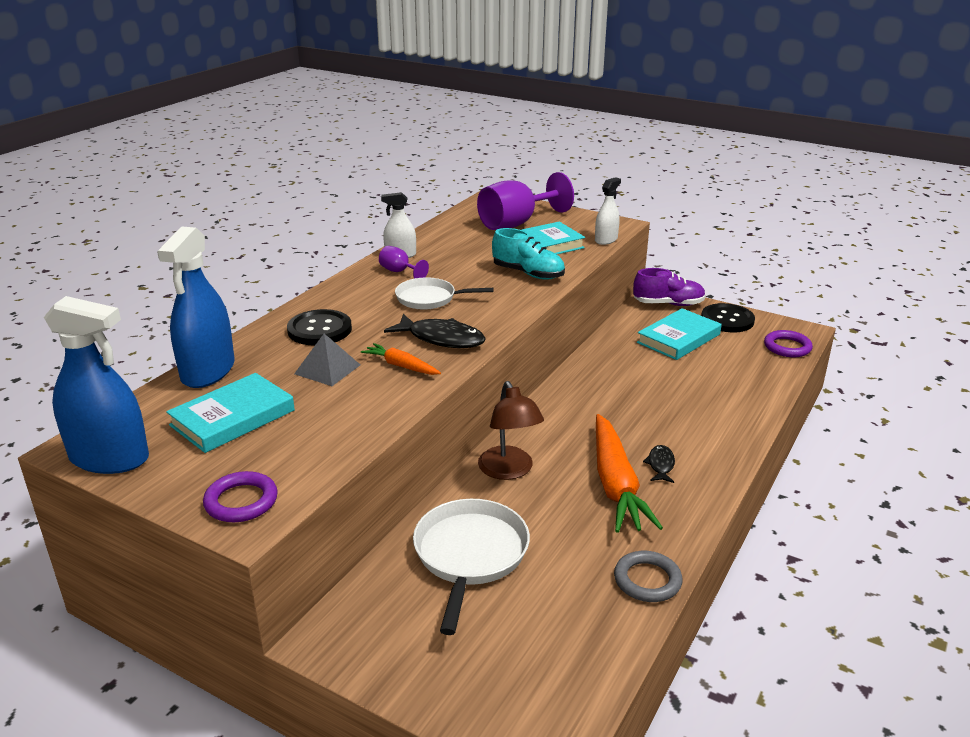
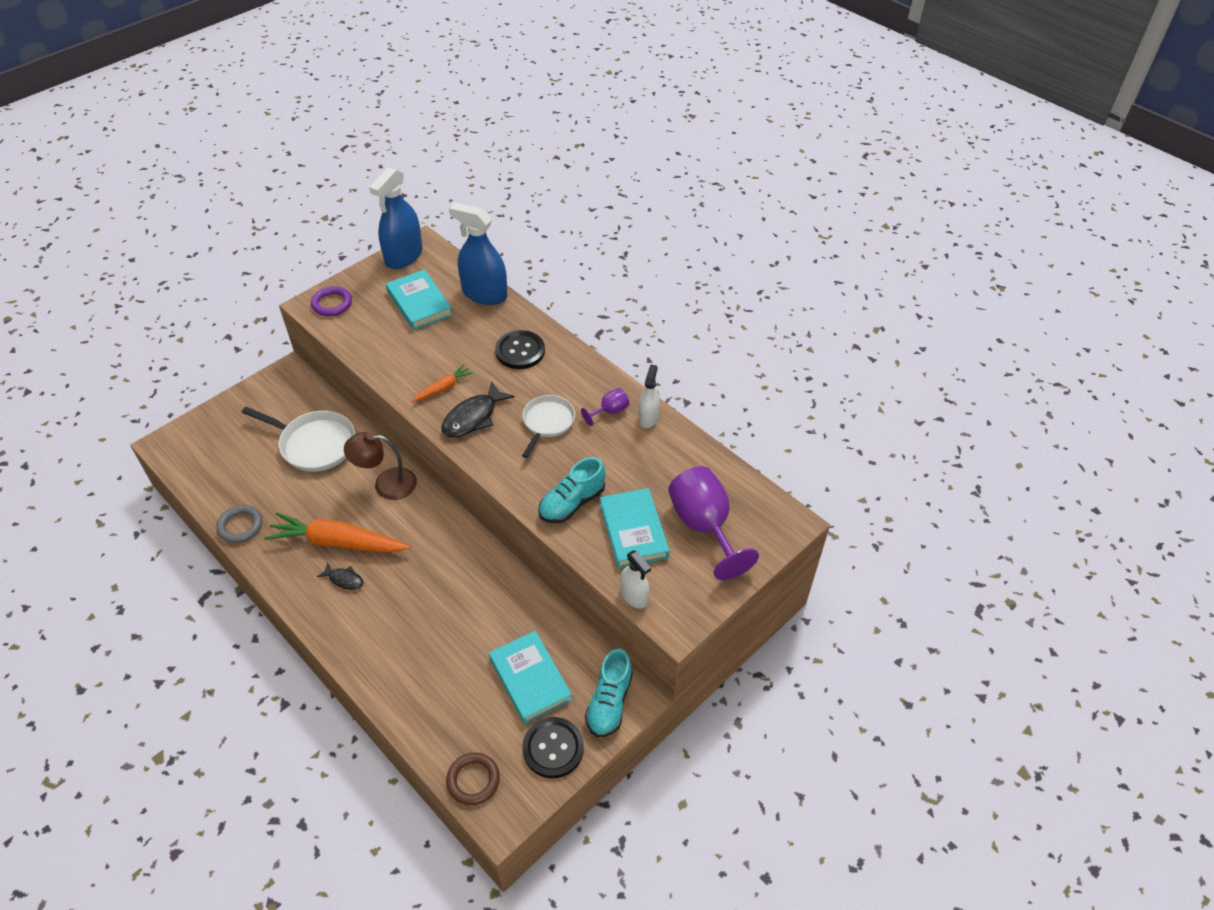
camera: 105 degrees right, 20 degrees up
(327, 369) = (458, 350): grey pyramid -> none
(668, 304) = (609, 702): purple shoe -> turquoise shoe
(787, 347) = (473, 780): purple ring -> brown ring

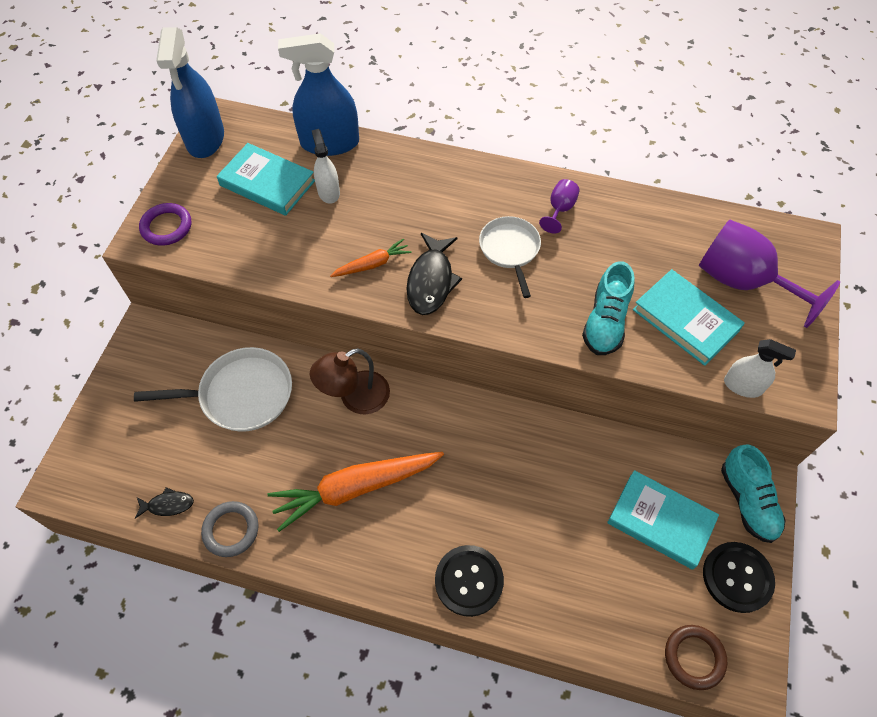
camera: 30 degrees left, 10 degrees up
(344, 579) = (395, 525): black fish -> black fish (168, 505)
(443, 388) = (372, 264): orange carrot -> orange carrot turned 45 degrees clockwise
(520, 351) = (419, 188): black button -> black button (469, 581)
(648, 418) = (600, 199): white spray bottle -> white spray bottle (328, 192)

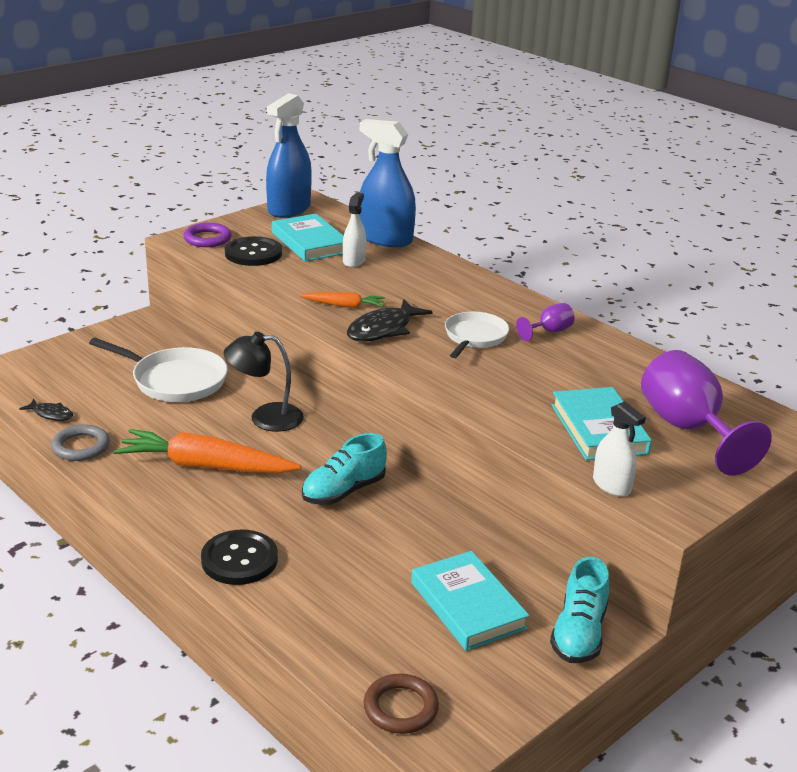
camera: 30 degrees right, 30 degrees down
(355, 398) = (265, 417): brown lamp -> black lamp
(605, 322) = (516, 403): turquoise shoe -> turquoise shoe (343, 491)
(737, 577) = (508, 678): black button -> black button (253, 253)

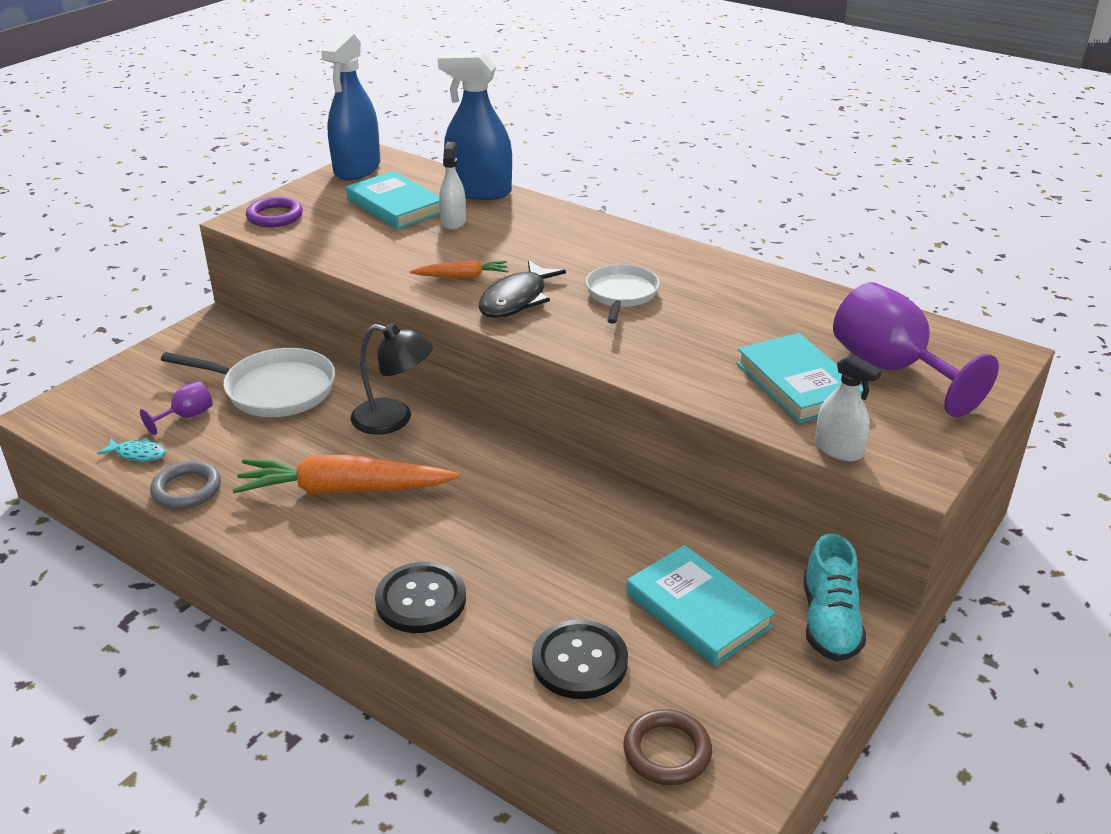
camera: 10 degrees left, 5 degrees up
(51, 414) = (138, 454): black fish -> turquoise fish
(253, 253) = (335, 227): black button -> black button (579, 661)
(265, 417) = (393, 419): black lamp -> black lamp turned 150 degrees counterclockwise
(343, 491) = (513, 495): turquoise shoe -> none
(549, 332) = (699, 276): purple goblet -> purple goblet (186, 417)

